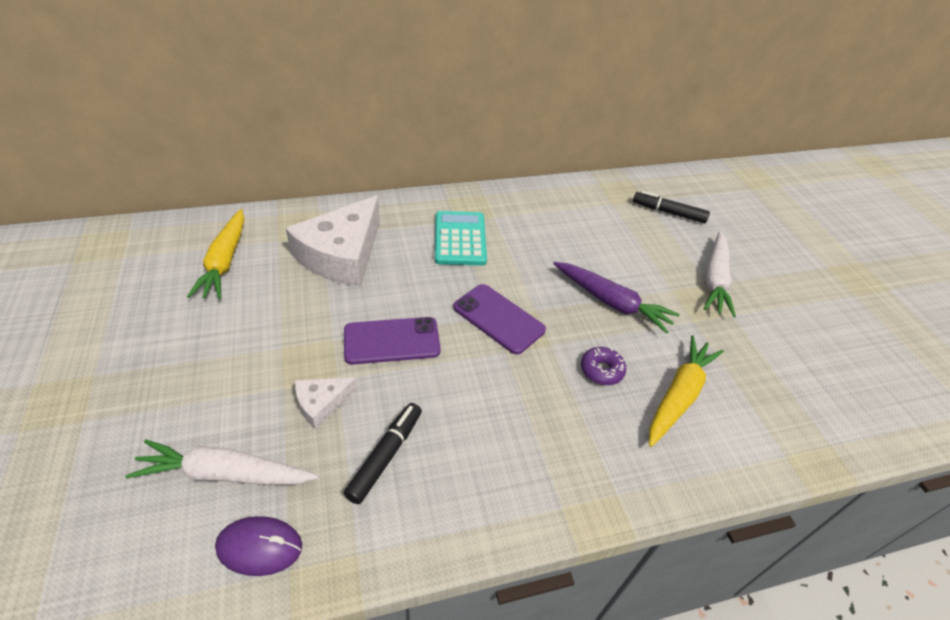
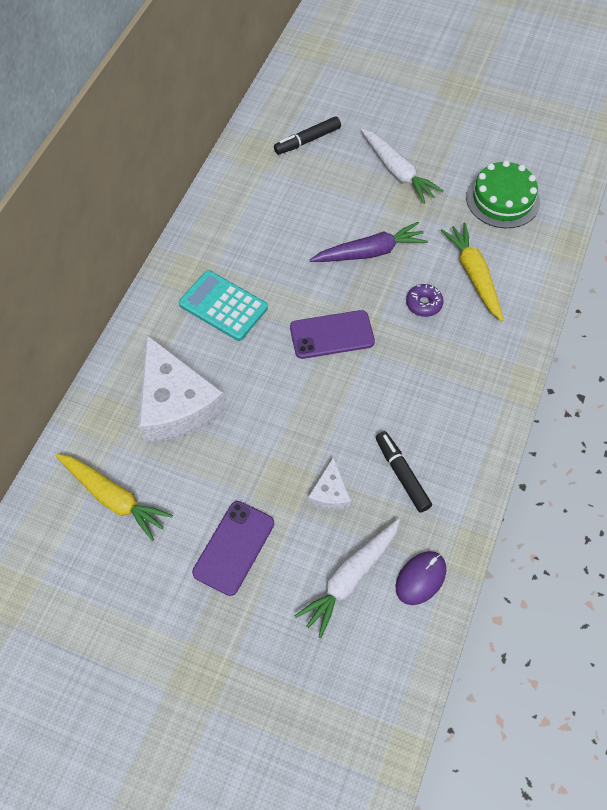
camera: 50 degrees left, 15 degrees up
(392, 341) = (302, 418): purple phone -> purple phone (234, 548)
(792, 373) = (502, 199): none -> green cake

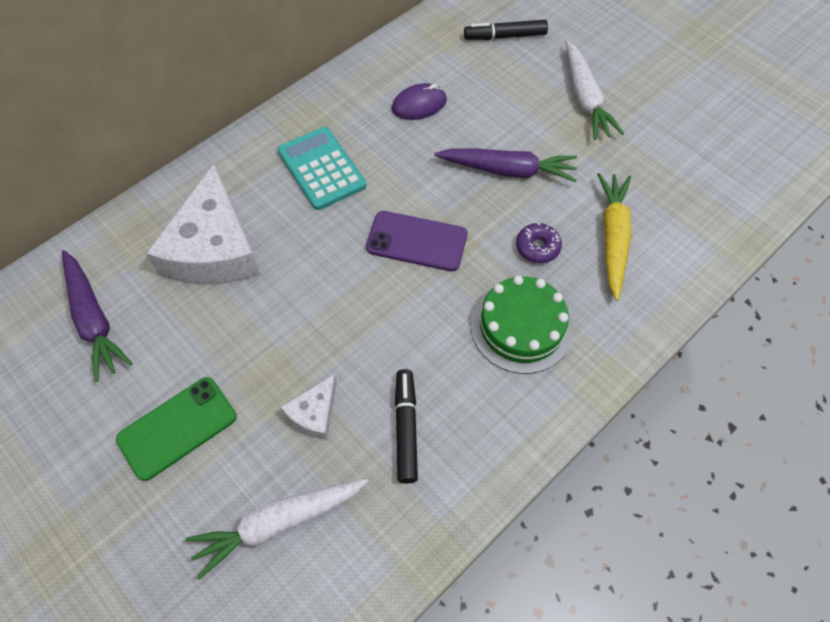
camera: 25 degrees right, 0 degrees up
(113, 498) = (93, 320): yellow carrot -> purple carrot
(234, 548) = (177, 428): purple phone -> green phone
(421, 578) = (358, 563): purple mouse -> purple mouse (419, 105)
(502, 199) = (691, 167): green cake -> green cake (521, 327)

